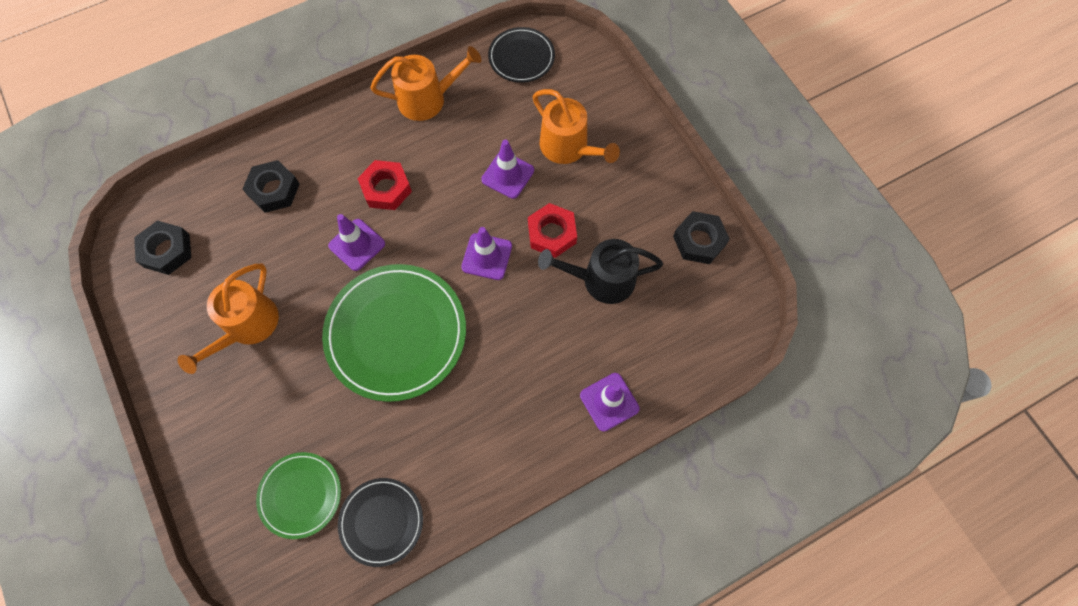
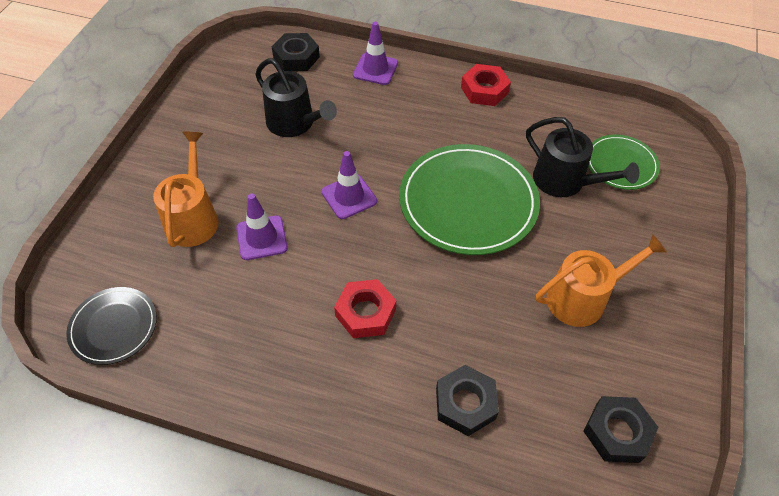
camera: 135 degrees left, 15 degrees down
(335, 427) = (564, 181): none -> black watering can
(357, 245) = (436, 287): purple traffic cone -> none
(381, 521) = (576, 116): black plate -> none
(427, 99) = (238, 364): orange watering can -> none
(552, 233) = (287, 173): red nut -> red nut (484, 90)
(699, 241) = (207, 95): black nut -> black nut (296, 57)

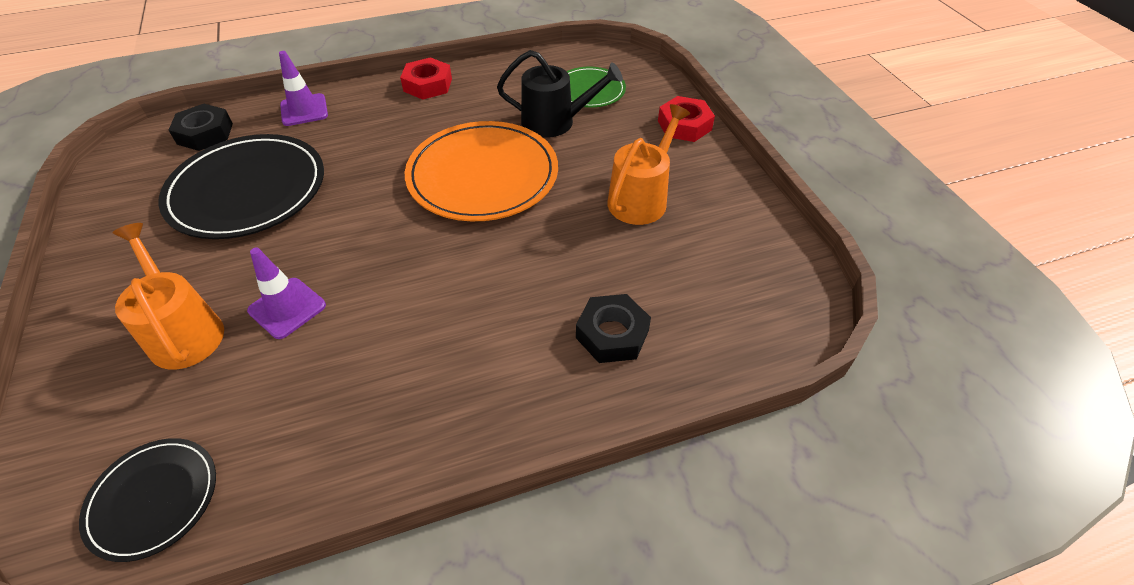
camera: 35 degrees left, 5 degrees down
(294, 123) = (247, 190): black watering can -> black plate
(349, 196) = (359, 225): purple traffic cone -> none
(365, 312) = (456, 314): red nut -> red nut (684, 125)
(468, 202) = (483, 175): green plate -> orange plate
(617, 432) = (750, 281): black nut -> none

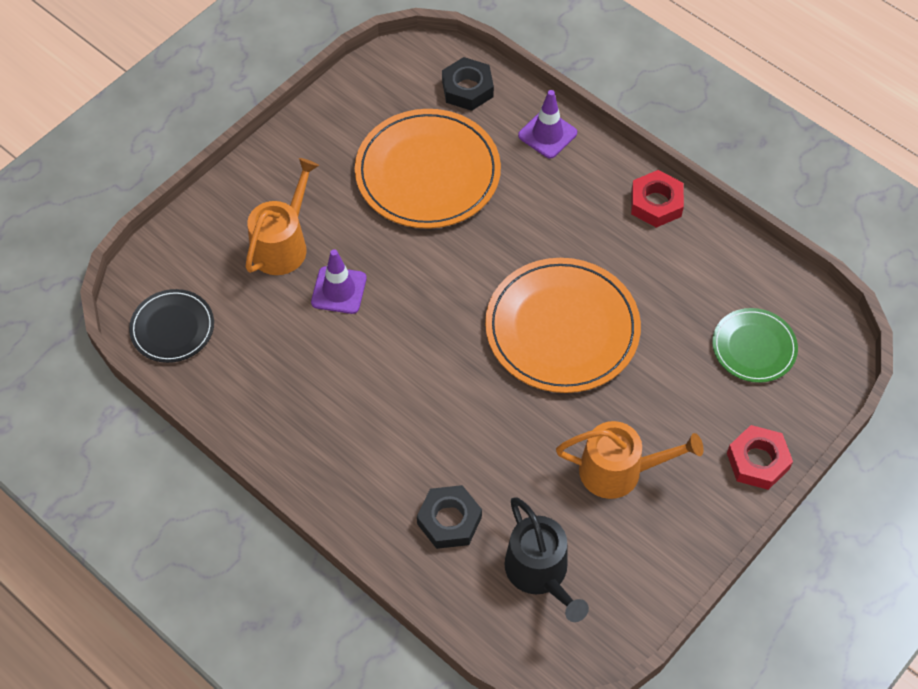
camera: 60 degrees right, 10 degrees up
(247, 190) = (427, 172): black plate -> orange plate
(555, 122) = (678, 344): black watering can -> black watering can (540, 573)

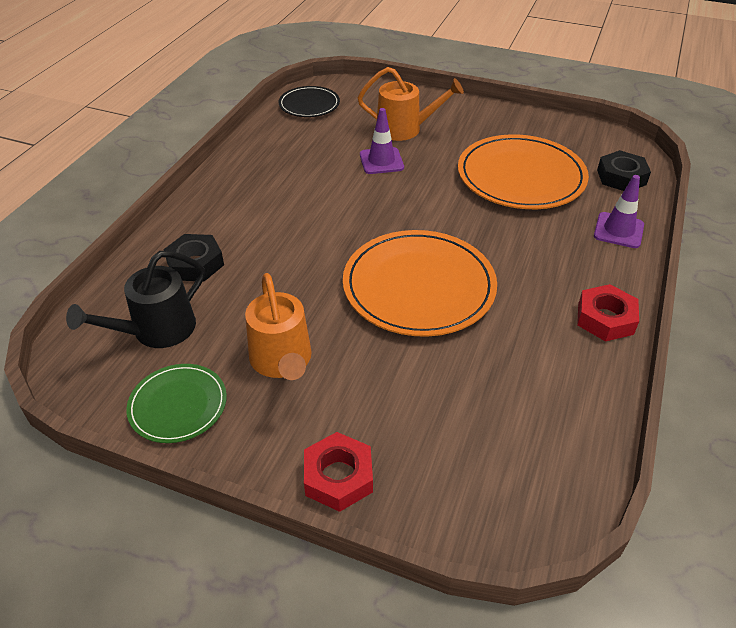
camera: 70 degrees right, 15 degrees down
(754, 347) = (484, 440): green plate -> green plate (178, 405)

